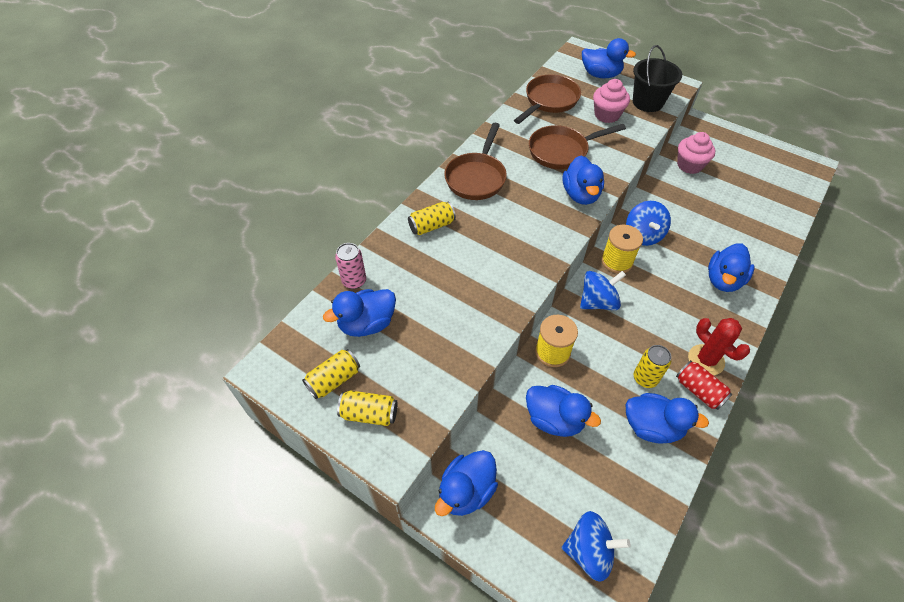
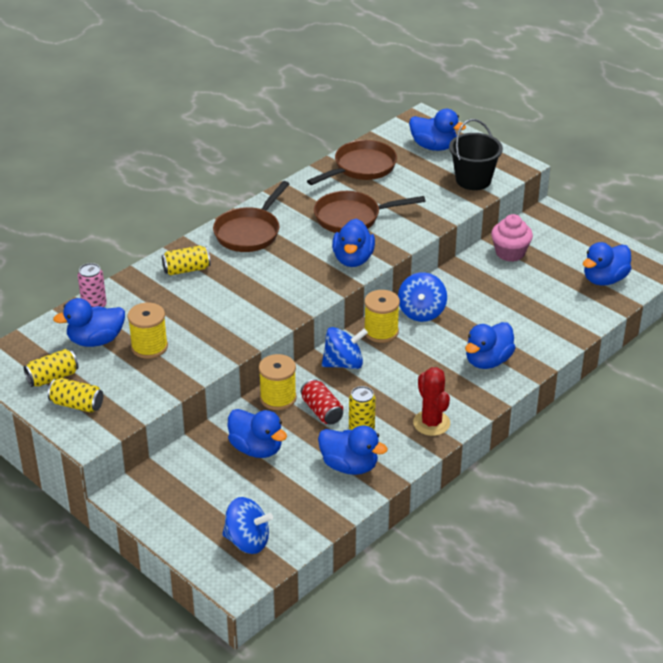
camera: 10 degrees right, 15 degrees down
(424, 324) = (149, 347): none -> yellow spool
(466, 491) = (152, 488): blue duck -> blue duck (604, 279)
(607, 115) = (419, 188): pink cupcake -> none
(699, 390) = (411, 445): red can -> red can (322, 411)

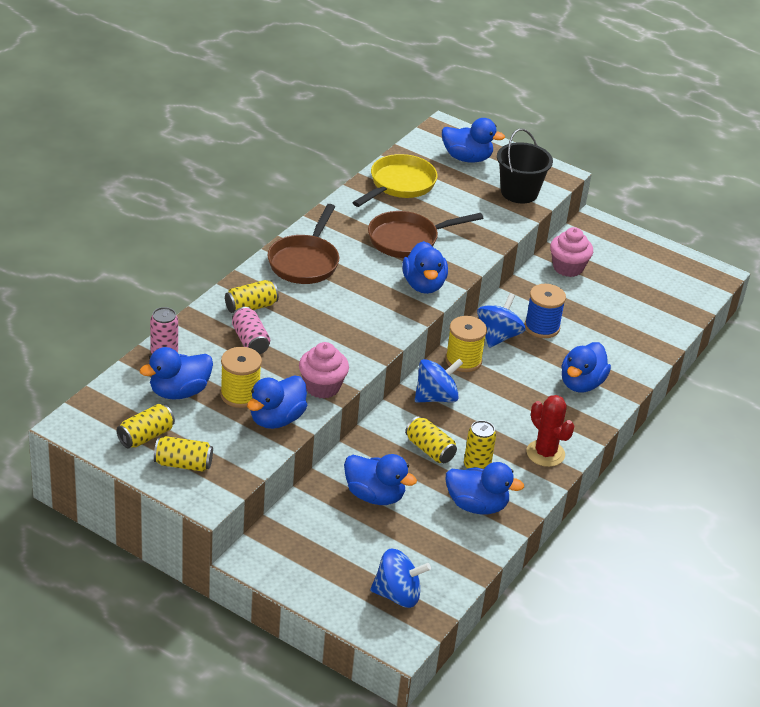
camera: 15 degrees left, 0 degrees up
(175, 299) = (250, 341): none -> pink can
(226, 345) = (322, 387): none -> pink cupcake
(278, 398) = (379, 439): yellow spool -> none
(322, 411) = (430, 450): red can -> yellow can
(361, 168) = (399, 185): brown pan -> yellow pan
(421, 312) = (498, 336): blue spinning top -> blue spinning top turned 150 degrees counterclockwise
(466, 306) = (542, 327): none -> blue spool
(604, 279) = (670, 290): blue duck -> blue duck (276, 419)

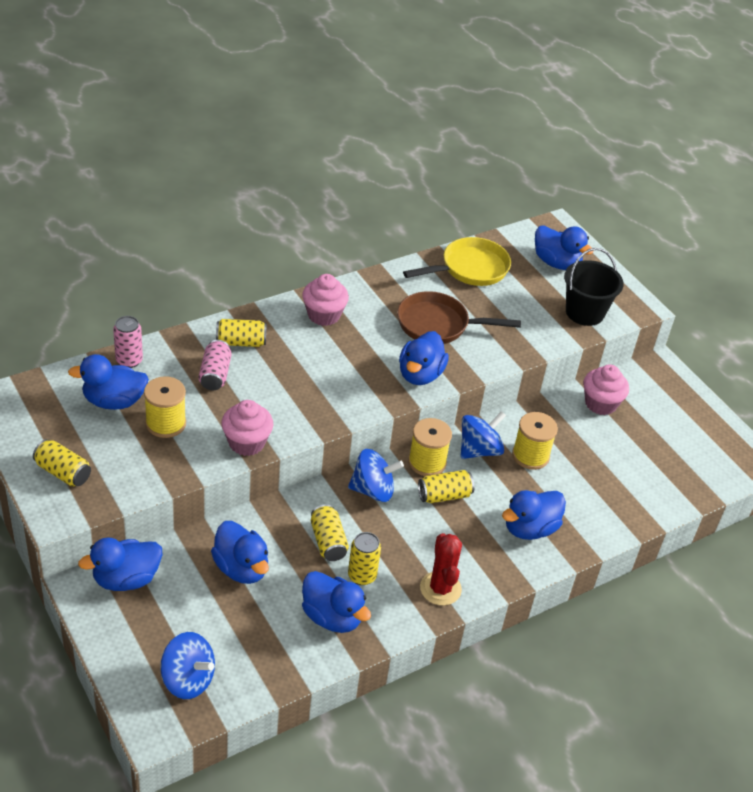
camera: 25 degrees right, 5 degrees up
(146, 436) = (52, 433): yellow can -> yellow can (444, 495)
(276, 419) = (180, 459): blue duck -> blue duck (126, 579)
(305, 262) = (324, 315): brown pan -> pink cupcake
(542, 327) = (530, 455): blue spool -> yellow spool

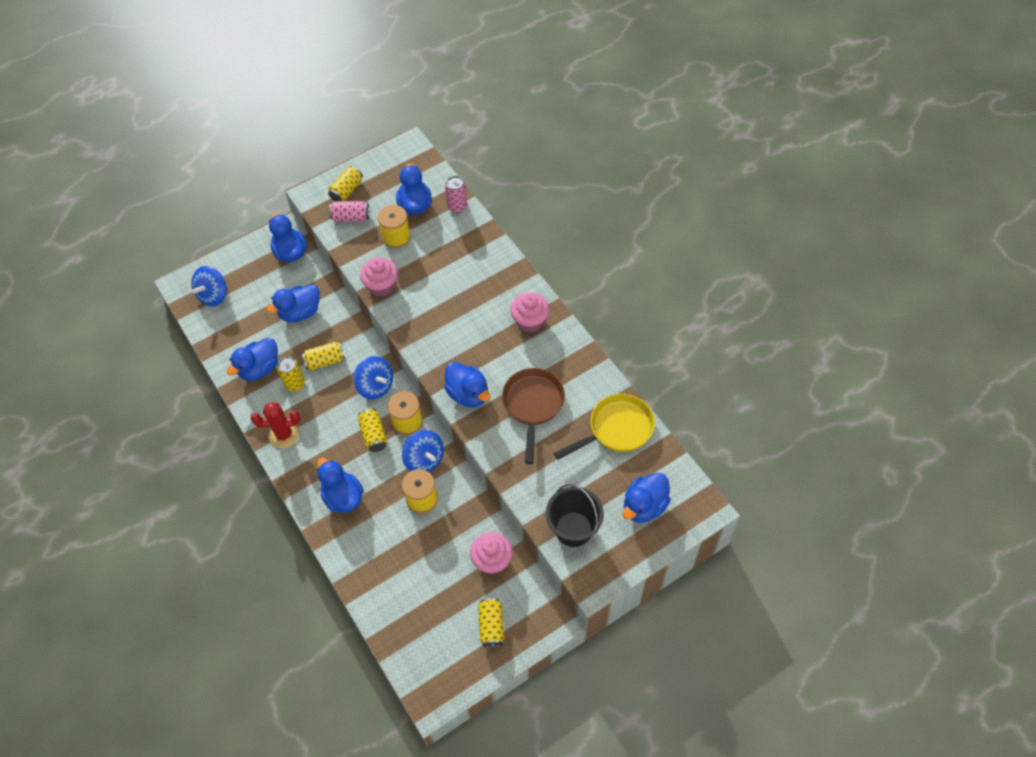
camera: 95 degrees right, 15 degrees up
(215, 374) = (450, 258): pink can -> pink can (351, 217)
(241, 342) = (488, 270): yellow can -> yellow can (491, 626)
(373, 490) = (375, 386): blue spinning top -> blue spinning top turned 45 degrees counterclockwise
(420, 374) = (468, 394): blue duck -> blue duck turned 150 degrees counterclockwise
(470, 269) = (616, 429): yellow pan -> yellow pan turned 90 degrees counterclockwise

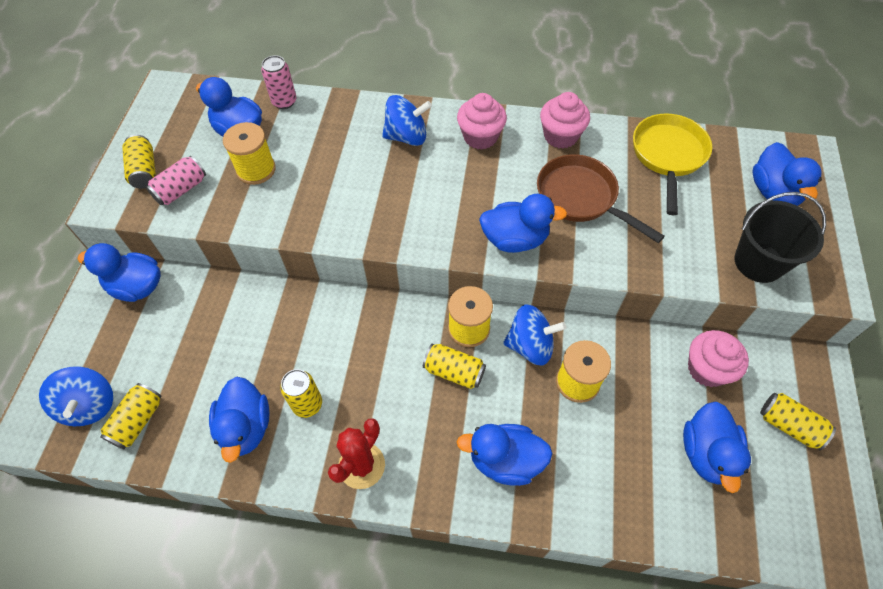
camera: 50 degrees left, 0 degrees up
(300, 312) = (223, 332): blue duck -> blue duck (707, 453)
(325, 361) = (311, 352): yellow can -> yellow can (138, 421)
(375, 386) = (395, 327): blue spinning top -> blue spinning top (407, 136)
(381, 286) = (299, 222): pink cupcake -> pink cupcake (560, 136)

